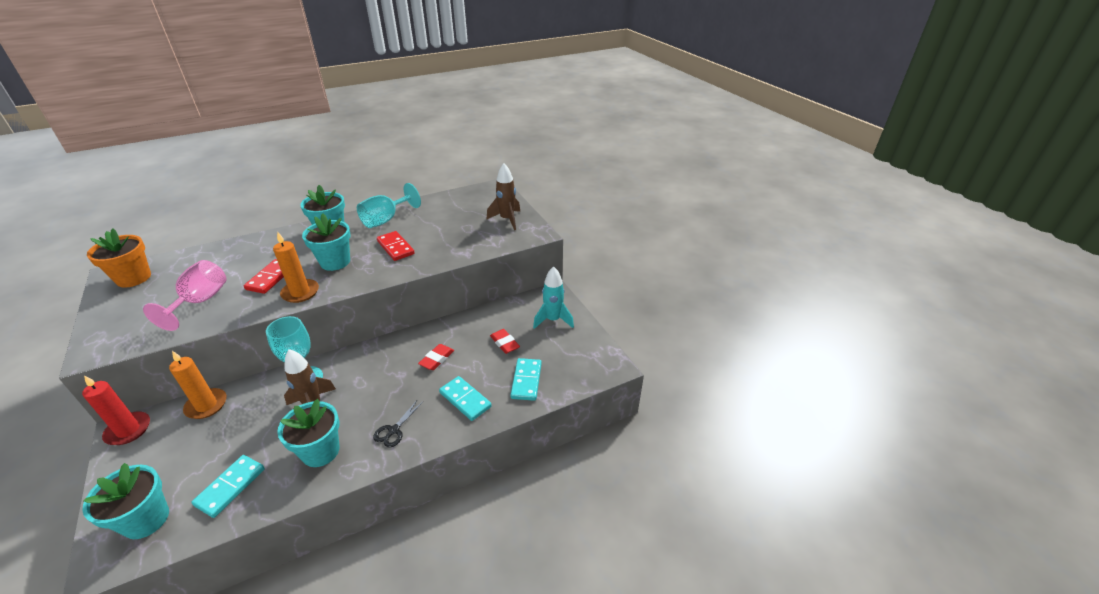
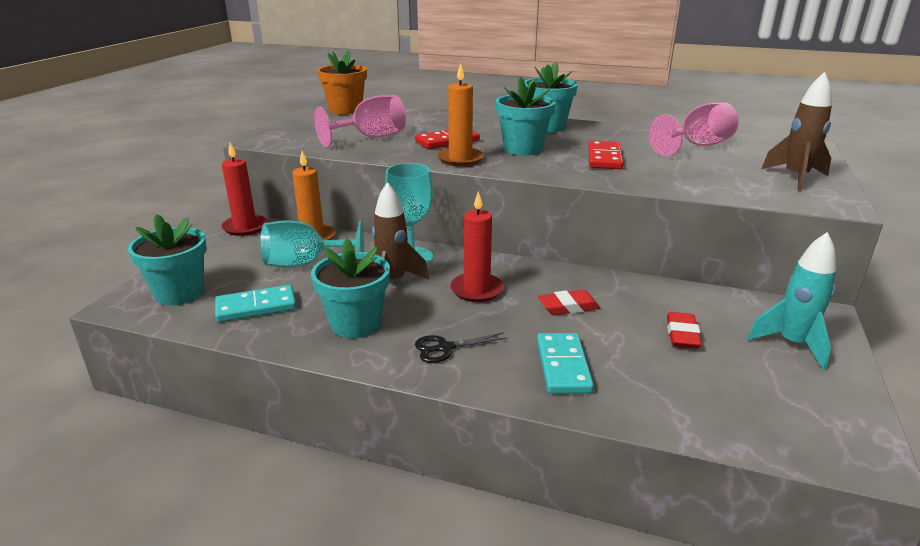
camera: 45 degrees right, 10 degrees down
(374, 378) = (476, 290): none -> red candle
(386, 220) = (619, 135): turquoise goblet -> turquoise goblet (305, 264)
(439, 212) = (697, 146): none -> pink goblet
(526, 381) = (676, 393): turquoise domino -> none

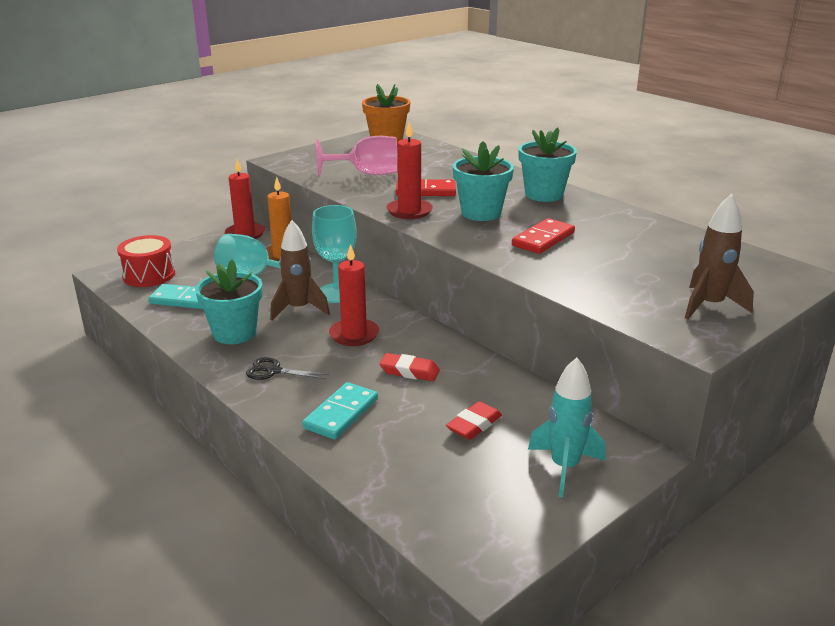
camera: 30 degrees right, 0 degrees up
(180, 293) = (149, 275): turquoise flower pot -> red drum
(460, 159) = (409, 211): orange candle -> red candle
(697, 146) = (666, 248): pink goblet -> none

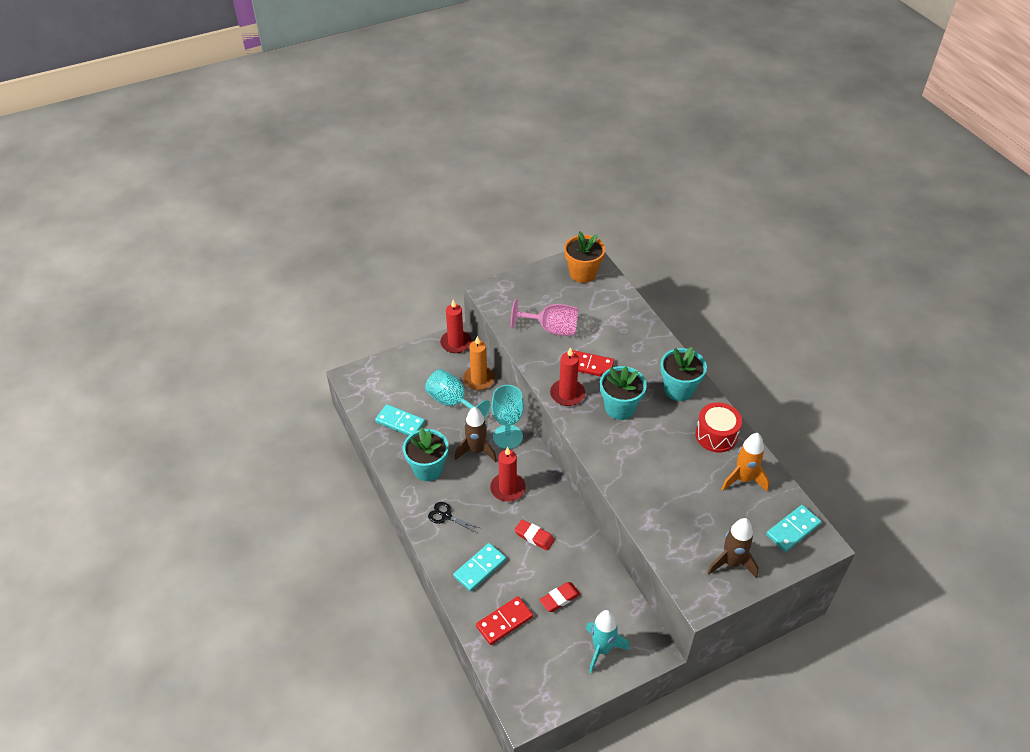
camera: 15 degrees right, 20 degrees up
(149, 275) = (379, 386): red drum -> red drum (716, 435)
(543, 239) = (652, 454): red domino -> red domino (504, 621)
(669, 243) = (743, 479): none -> orange rocket
(762, 270) = (793, 529): none -> turquoise domino

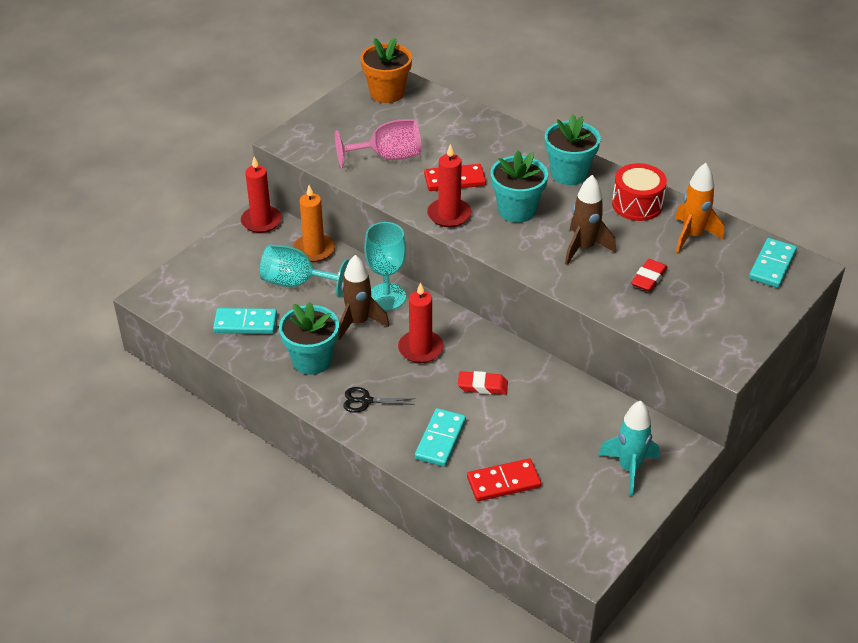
camera: 25 degrees left, 5 degrees down
(504, 621) = (503, 482): red domino -> red domino turned 45 degrees clockwise
(559, 598) = (551, 436): red eraser -> red eraser (648, 278)
(731, 563) = (731, 316): brown rocket -> brown rocket (584, 248)

